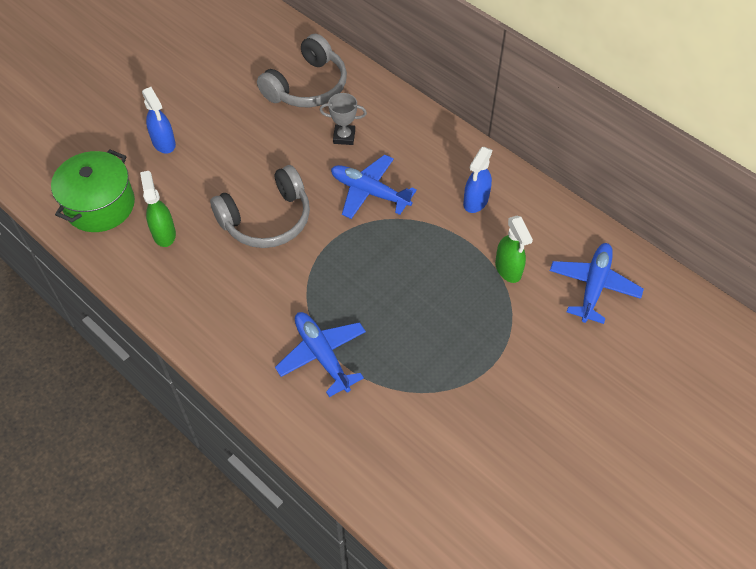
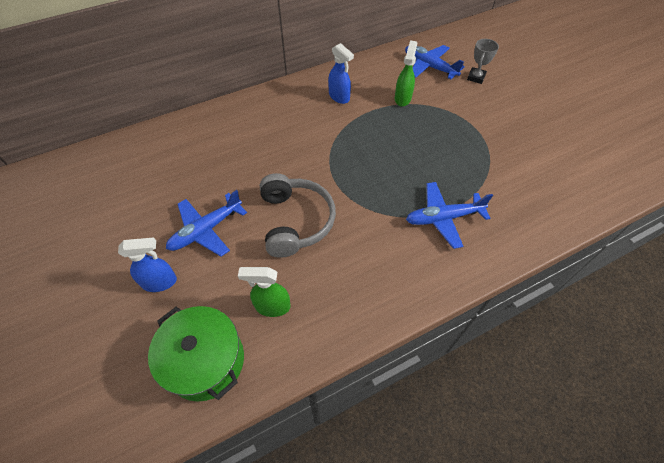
camera: 70 degrees left, 0 degrees up
(307, 86) = (168, 158): grey headphones -> none
(344, 137) = (238, 149): grey trophy -> grey trophy (476, 77)
(369, 192) = (301, 149): blue plane -> blue plane (206, 230)
(508, 269) = (402, 98): green spray bottle -> green spray bottle turned 75 degrees counterclockwise

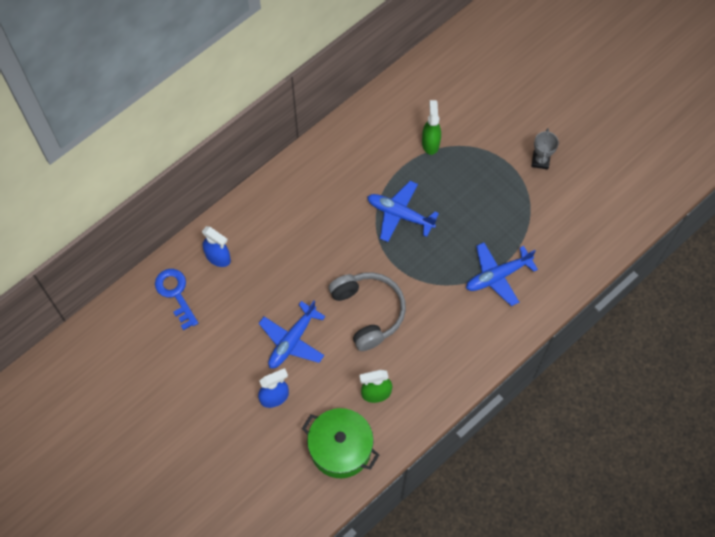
camera: 15 degrees left, 10 degrees up
(118, 164) = (175, 294): none -> blue key
(339, 97) = (364, 156): blue spray bottle -> blue spray bottle (218, 257)
(429, 67) = (449, 90): blue plane -> blue plane (400, 214)
(476, 77) = (501, 94): grey trophy -> grey trophy (540, 161)

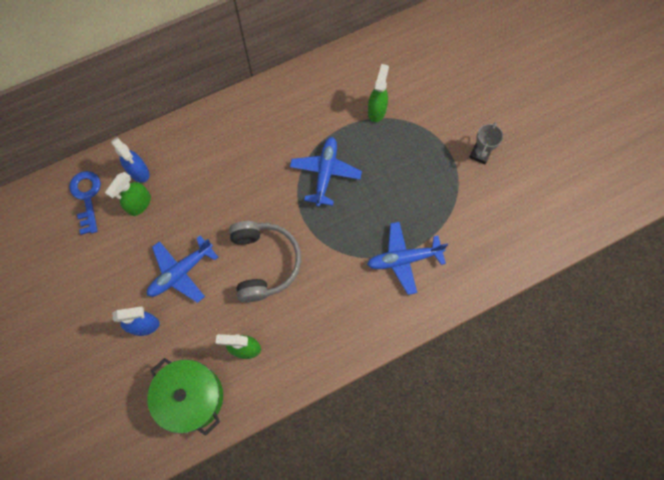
camera: 15 degrees right, 5 degrees up
(229, 288) = (139, 204): none -> green spray bottle
(400, 214) = (325, 173): blue plane -> blue plane turned 60 degrees clockwise

